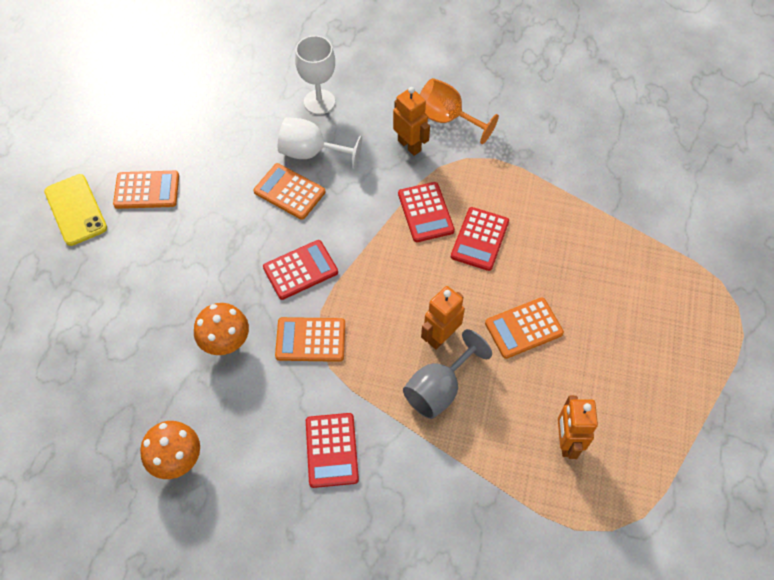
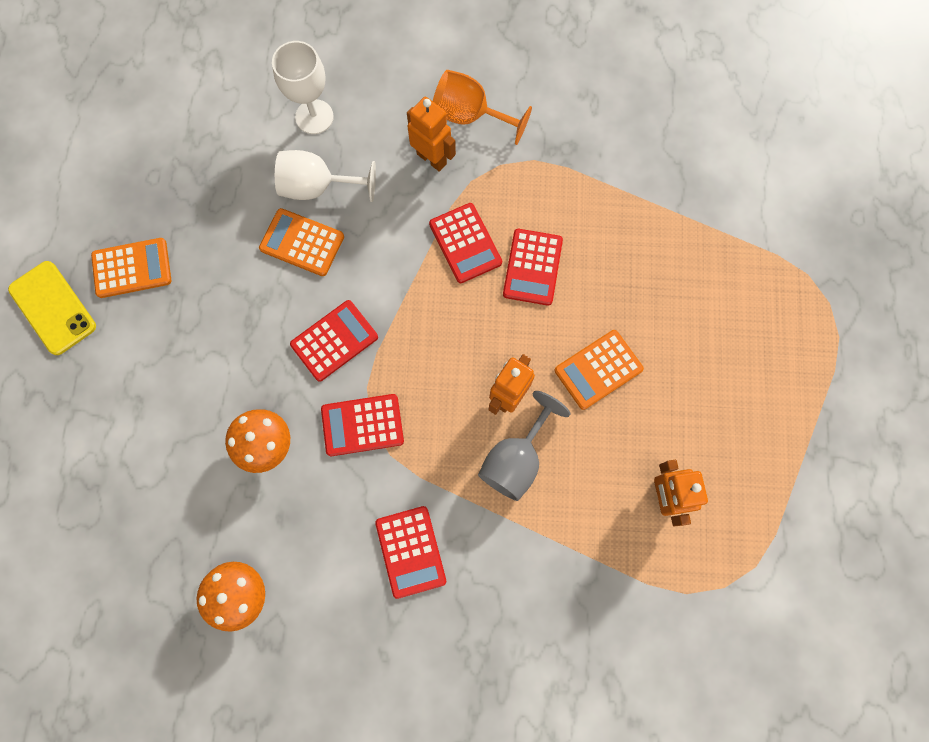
camera: 10 degrees left, 15 degrees up
(310, 340) = (362, 425): orange calculator -> red calculator

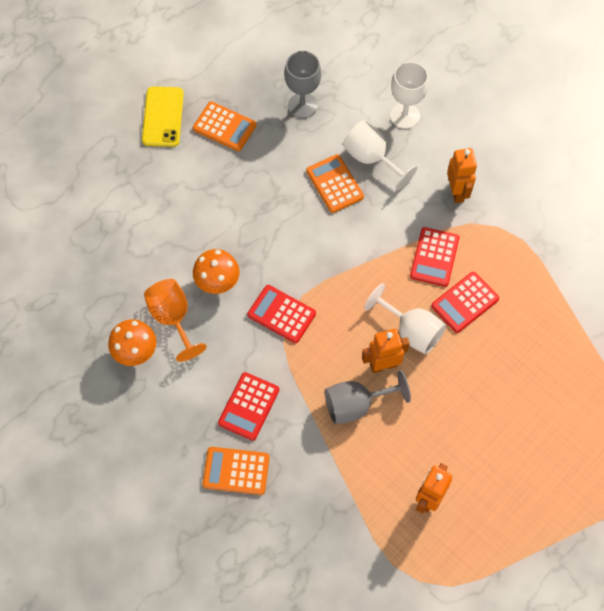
camera: 40 degrees right, 10 degrees down
(198, 183) = (302, 105): none -> grey goblet
(334, 341) = (306, 254): red calculator -> none
(469, 116) = (504, 183): orange goblet -> orange goblet (173, 318)
(506, 338) = (411, 331): none -> white goblet
(598, 370) = (453, 394): orange calculator -> orange calculator (236, 471)

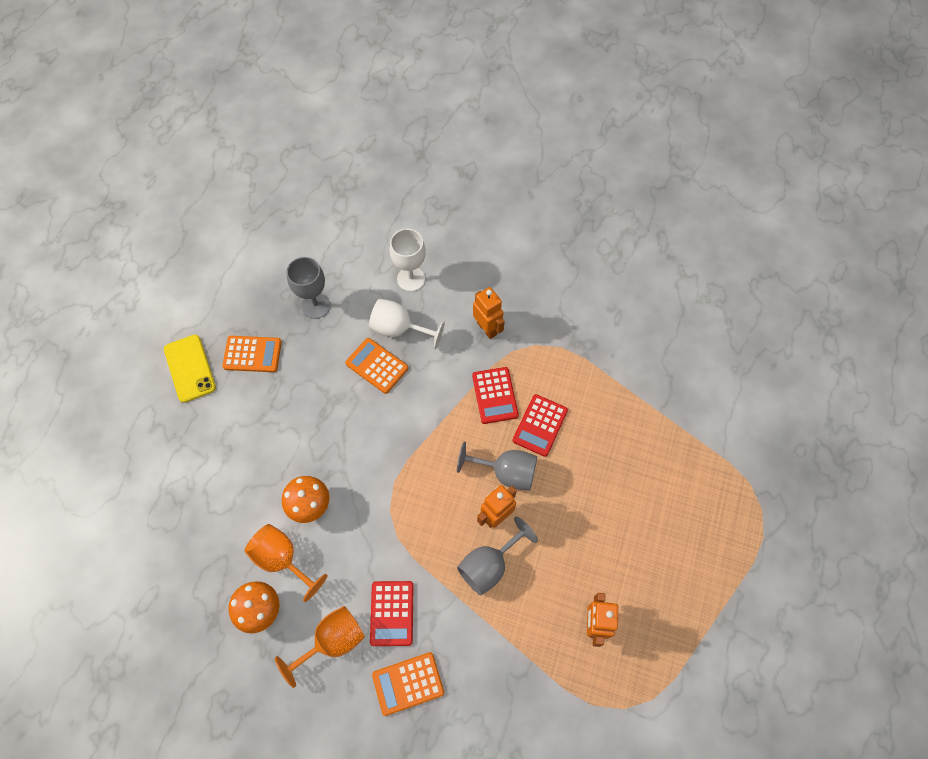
camera: 25 degrees left, 0 degrees up
(186, 406) = (332, 641): none -> orange goblet
(281, 314) = (383, 509): red calculator -> none
(411, 331) = (506, 472): white goblet -> grey goblet

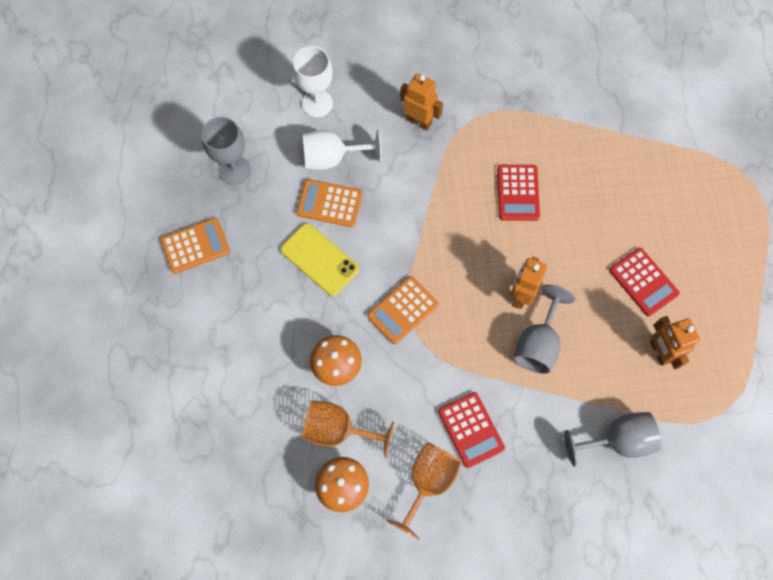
camera: 25 degrees left, 5 degrees up
(190, 368) = (137, 288): yellow phone -> yellow phone (319, 259)
(408, 683) = (520, 485): orange calculator -> orange calculator (402, 310)
(495, 395) = (460, 183): red calculator -> red calculator (643, 282)
(506, 472) = (509, 251): grey goblet -> grey goblet (617, 440)

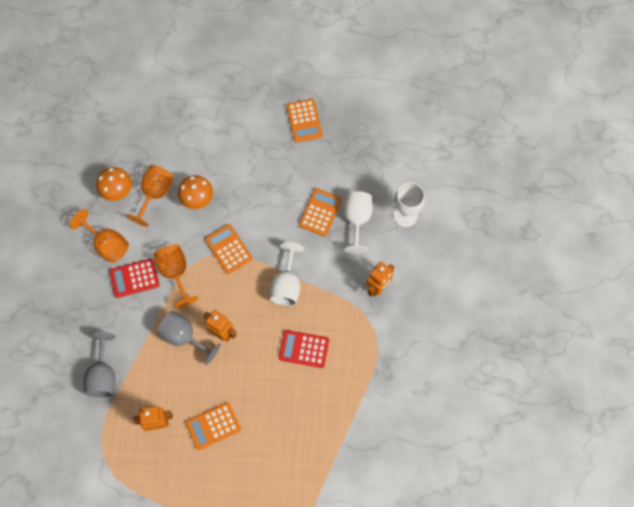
camera: 100 degrees right, 0 degrees up
(234, 170) = (358, 152): grey goblet -> none
(319, 259) = (278, 199): yellow phone -> none
(438, 227) = (286, 285): none -> white goblet
(451, 374) = (175, 272): none -> orange goblet
(643, 282) = (213, 426): red calculator -> orange calculator

